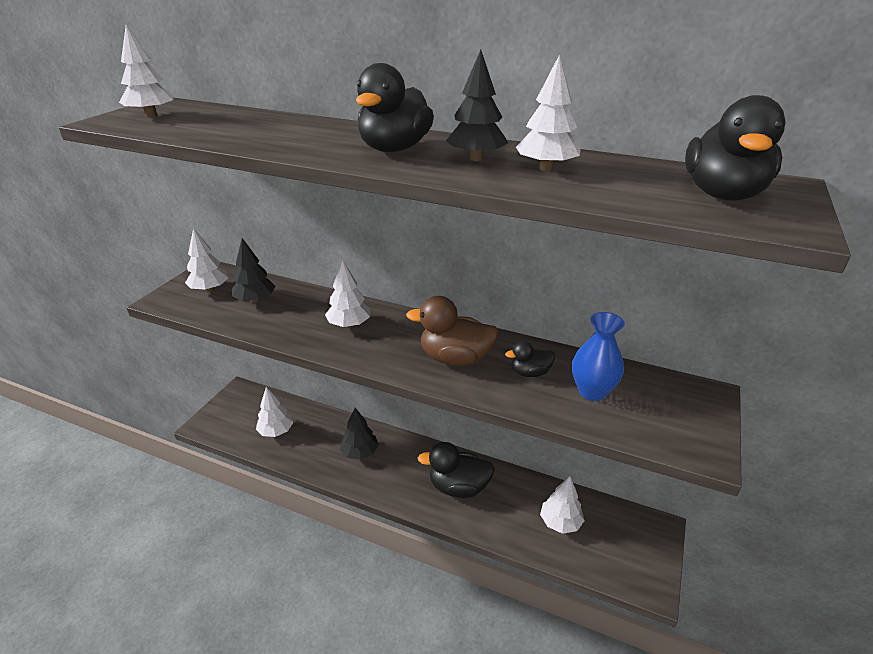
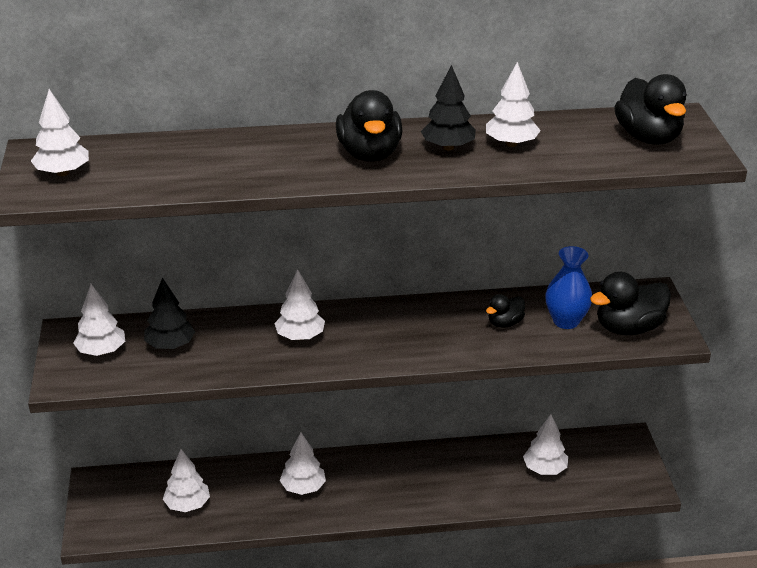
camera: 30 degrees left, 0 degrees up
(360, 452) = (303, 487): black tree -> white tree
(455, 358) = (431, 333): brown duck -> none
(458, 487) = (431, 478): black duck -> black duck (628, 328)

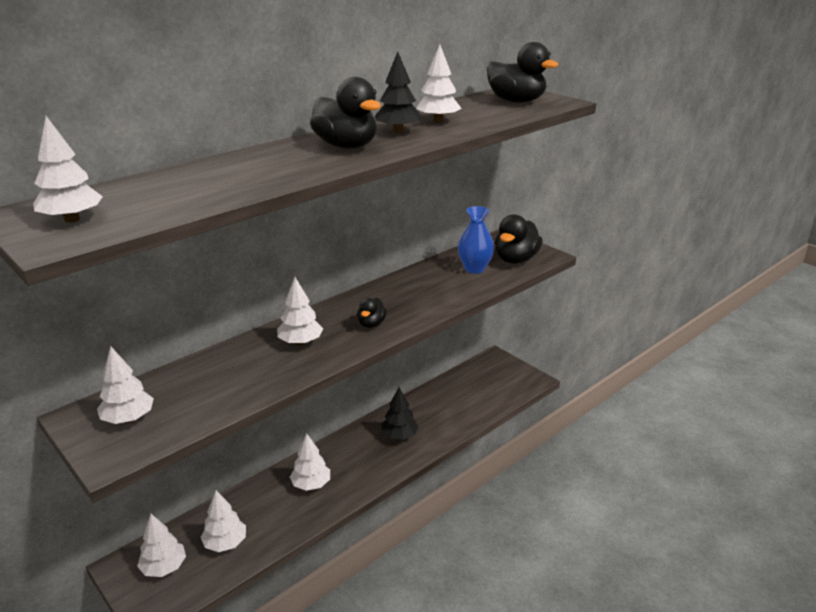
camera: 35 degrees left, 5 degrees down
(170, 345) = (193, 389): black tree -> black tree (399, 435)
(505, 323) = (438, 283): black duck -> black duck (371, 324)
(544, 469) = (464, 396): white tree -> white tree (164, 567)

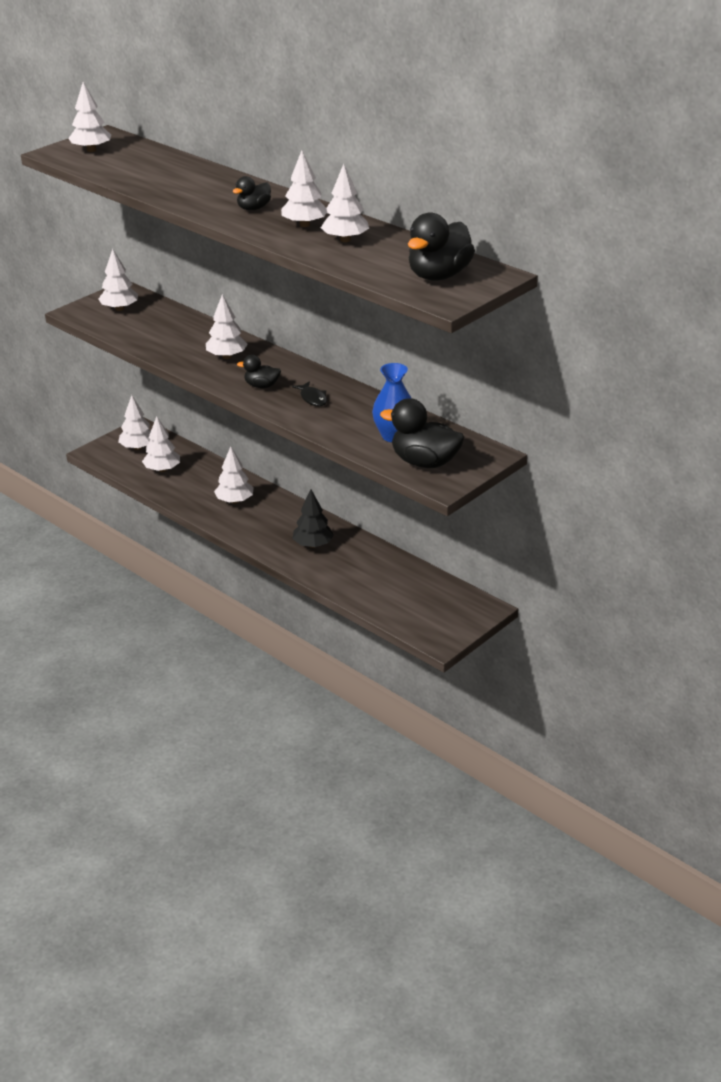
camera: 85 degrees right, 5 degrees up
(346, 146) = (253, 208): black duck -> black duck, size x0.55
(398, 131) = (304, 225): black tree -> white tree
(403, 299) = (313, 398): none -> black fish

